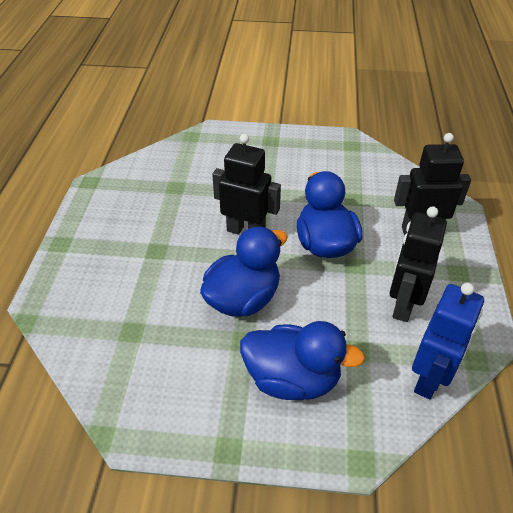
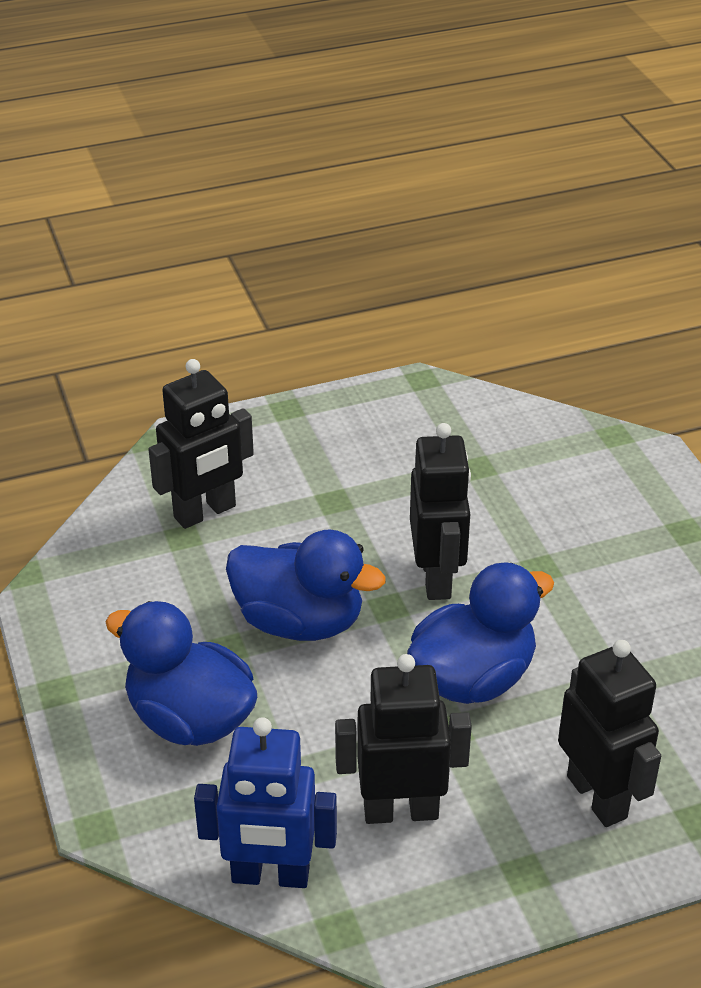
camera: 65 degrees right, 5 degrees down
(119, 313) = (205, 512): none -> black robot
(292, 379) = (190, 718): blue duck -> blue duck turned 135 degrees clockwise

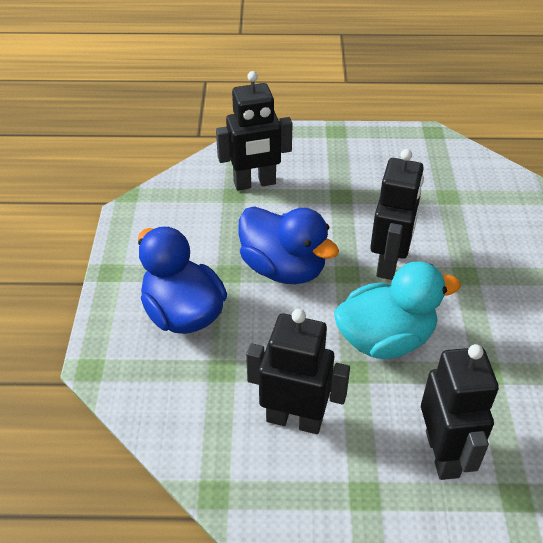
camera: 20 degrees right, 5 degrees up
(270, 875) = (184, 438): blue robot -> none
(472, 678) = (385, 339): blue duck -> turquoise duck

